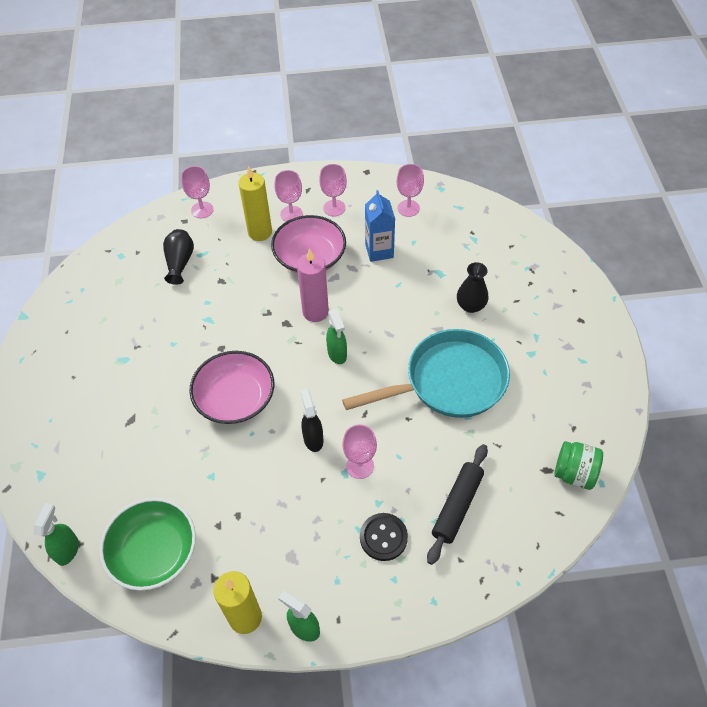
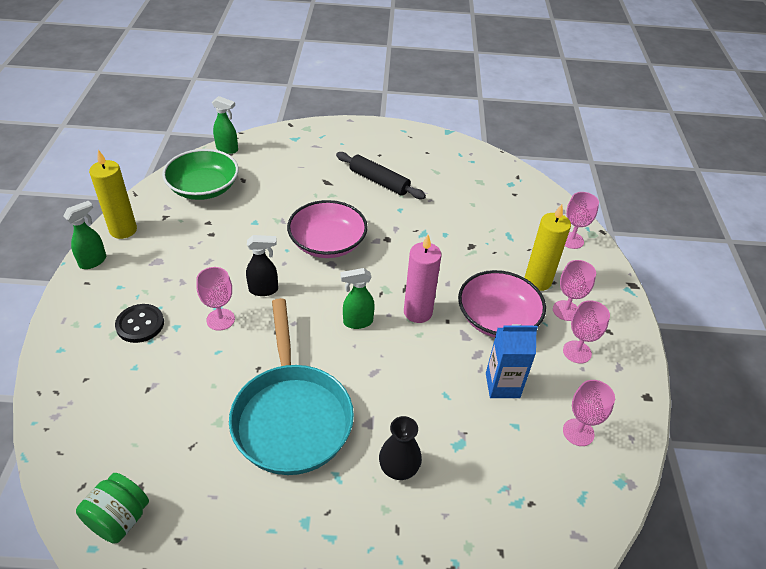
camera: 95 degrees right, 10 degrees down
(180, 262) = (498, 220): black vase -> none
(457, 506) = (140, 389): black rolling pin -> black rolling pin (379, 182)

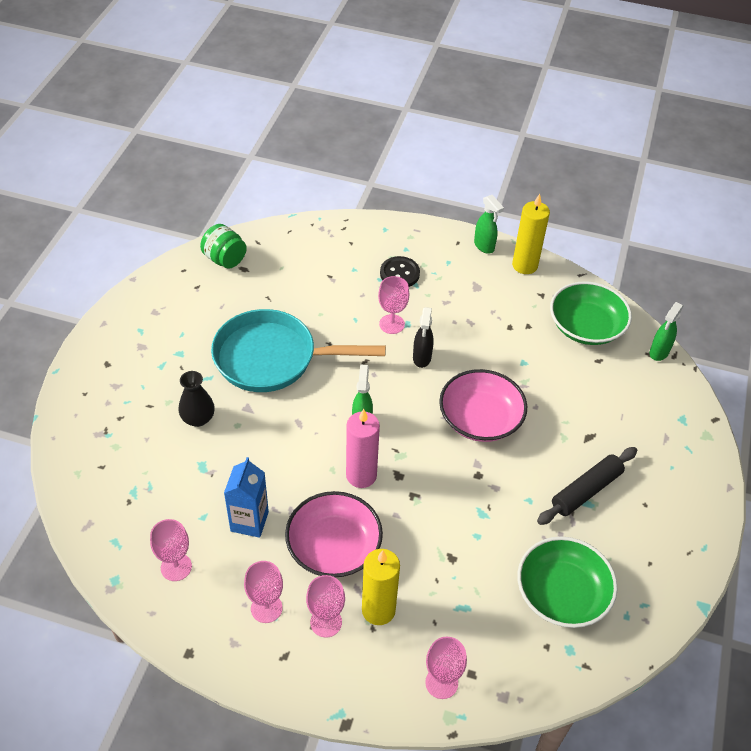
camera: 105 degrees right, 5 degrees up
(471, 189) = (562, 593): none -> green bowl

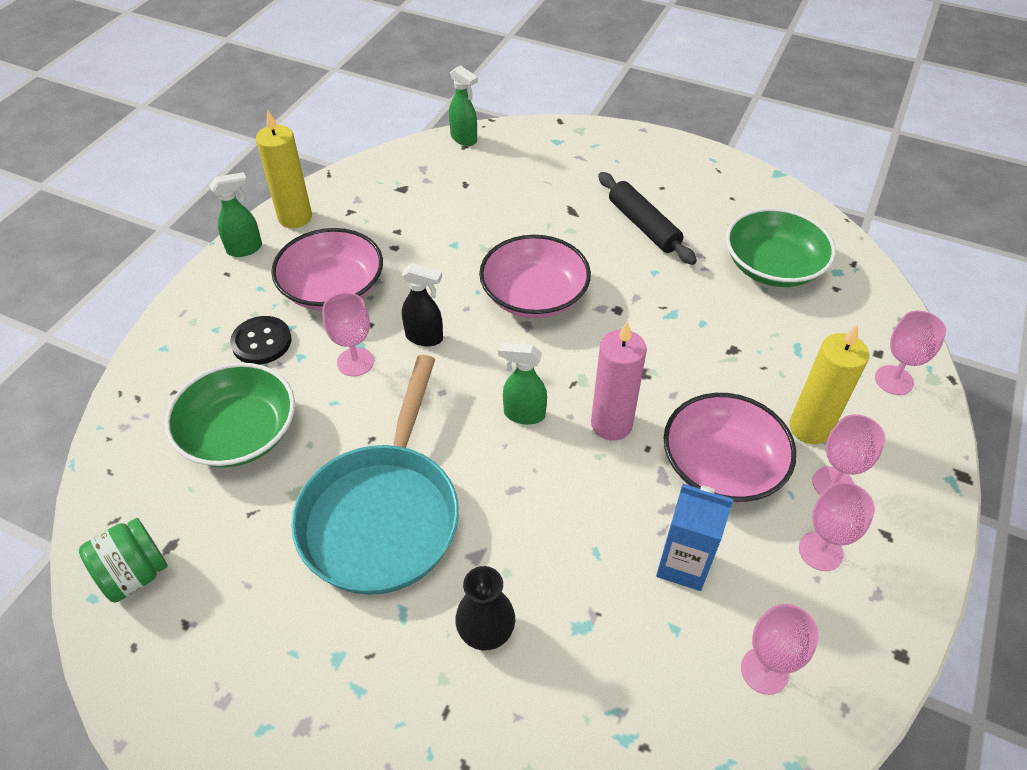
camera: 80 degrees left, 0 degrees up
(458, 300) = (332, 288): none -> pink bowl
(586, 326) = (412, 184): green bowl -> green bowl (239, 433)

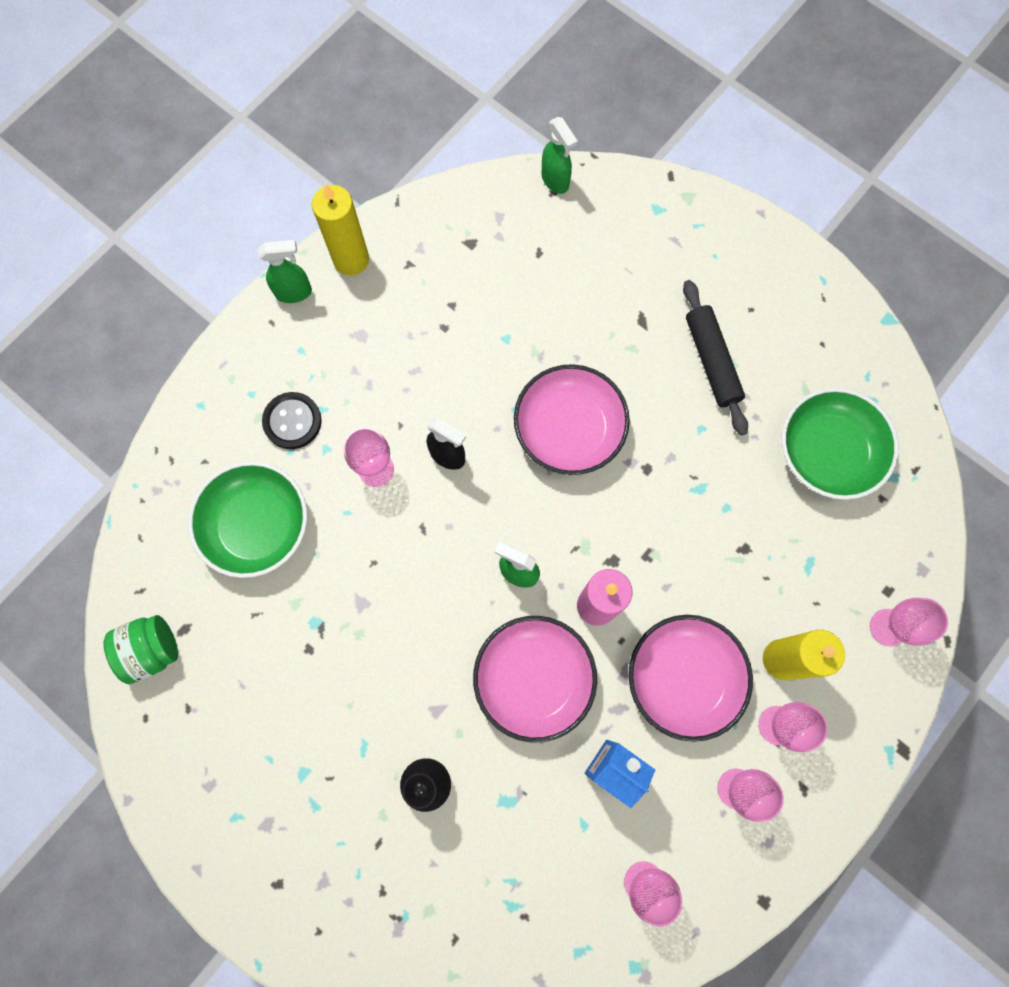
camera: 15 degrees right, 25 degrees up
(332, 288) = (371, 368): pink bowl -> pink bowl (534, 679)
(383, 515) = (367, 648): turquoise pan -> none

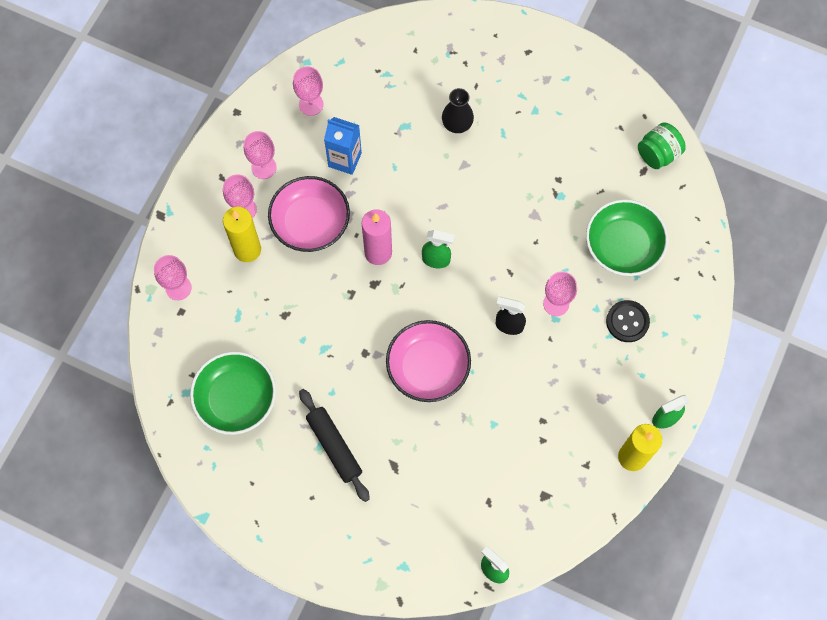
camera: 165 degrees right, 5 degrees down
(534, 679) = (407, 198): pink bowl -> none

